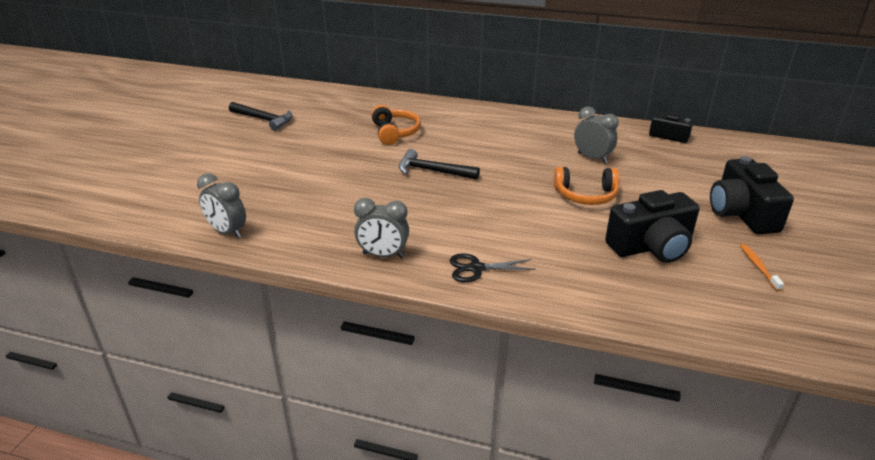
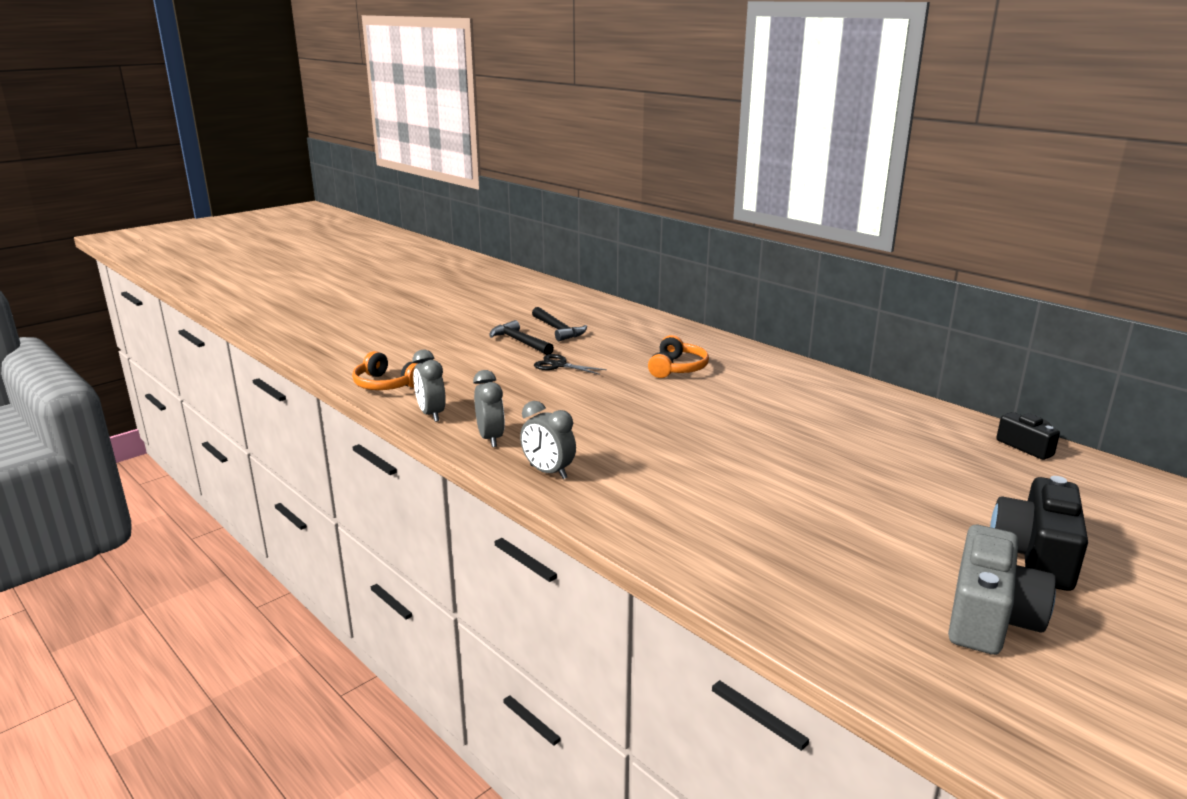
camera: 30 degrees right, 10 degrees down
(433, 171) = (679, 412): black hammer -> black hammer (520, 342)
(476, 268) = (629, 511): black scissors -> black scissors (558, 365)
(586, 195) = (835, 479): orange headphones -> orange headphones (386, 385)
(592, 158) = (887, 445): grey clock -> grey clock (490, 438)
(651, 246) = (861, 552): black camera -> none
(758, 267) = (989, 617): orange toothbrush -> grey camera

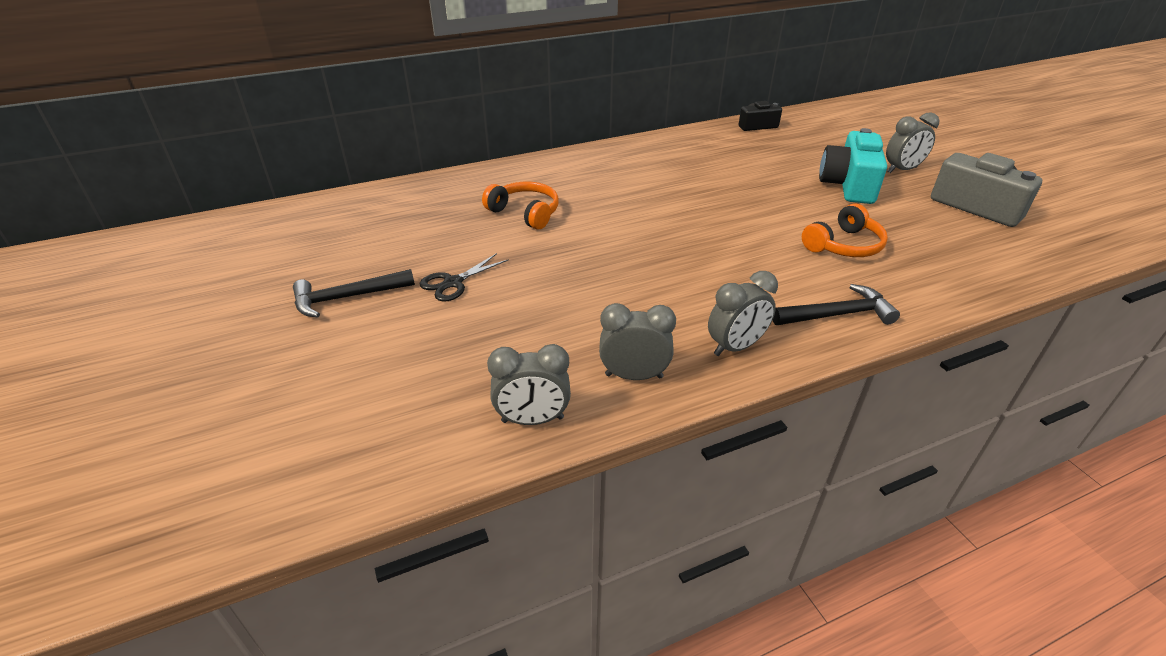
camera: 70 degrees left, 15 degrees up
(386, 385) = (389, 456): orange headphones -> orange headphones (843, 245)
(558, 329) = (337, 260): black hammer -> black hammer (837, 314)
(930, 515) = (848, 185): none -> turquoise camera
(1035, 555) = (902, 170): black camera -> grey clock

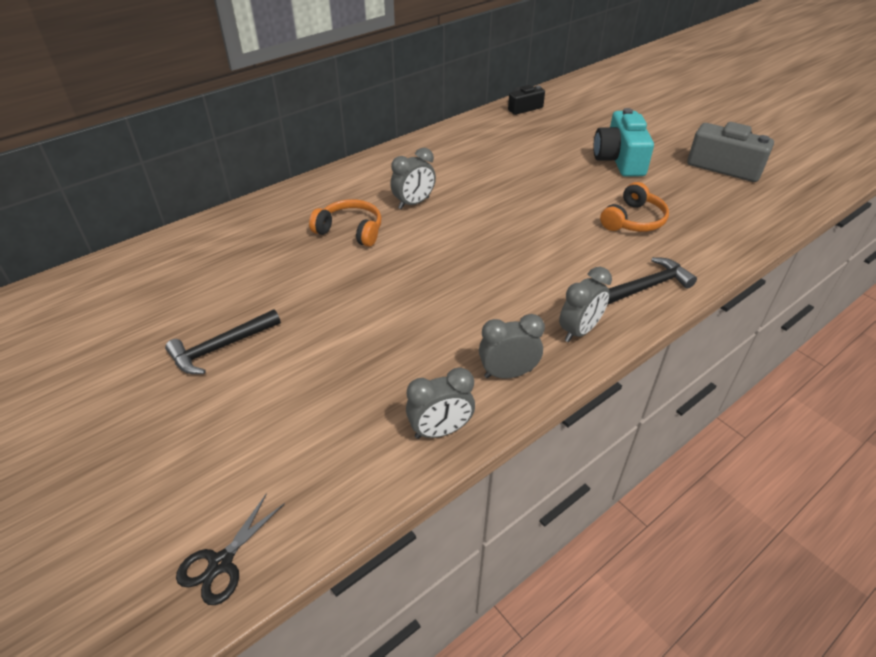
camera: 15 degrees left, 5 degrees up
(453, 283) = (314, 314): black scissors -> black scissors (221, 563)
(902, 170) = (657, 138): grey clock -> grey clock (414, 203)

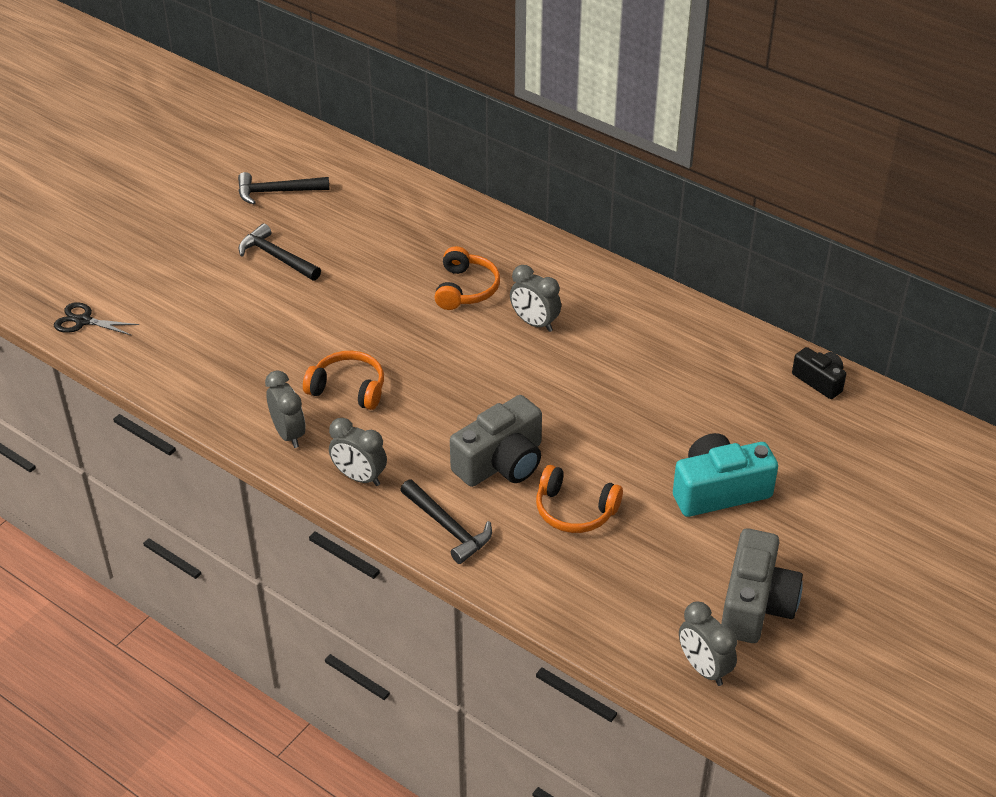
camera: 75 degrees right, 0 degrees up
(106, 333) = (277, 192): none -> black hammer
(440, 431) = (214, 403): grey clock -> grey clock (703, 668)
(455, 321) = (348, 389): none -> orange headphones
(575, 246) = (501, 462): none -> grey camera

